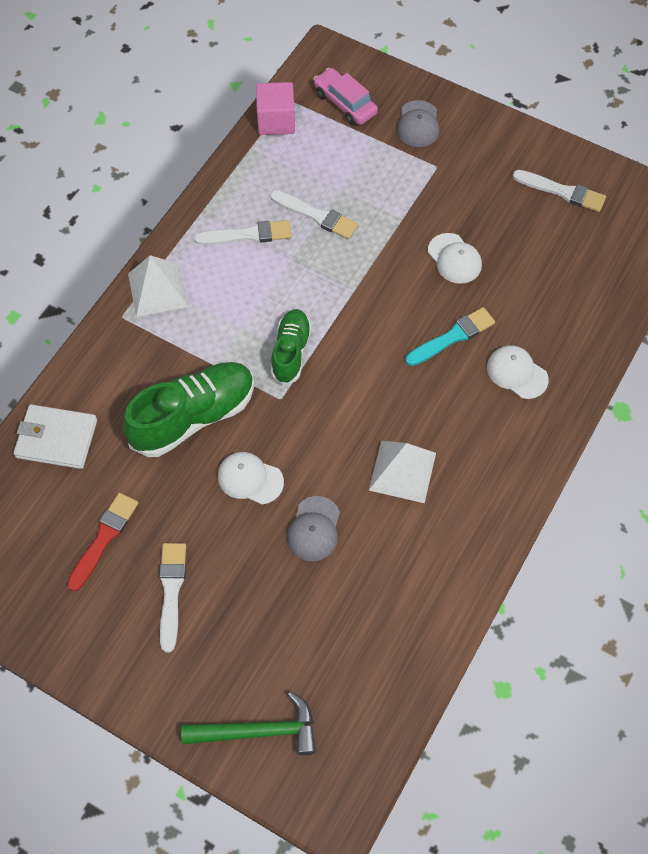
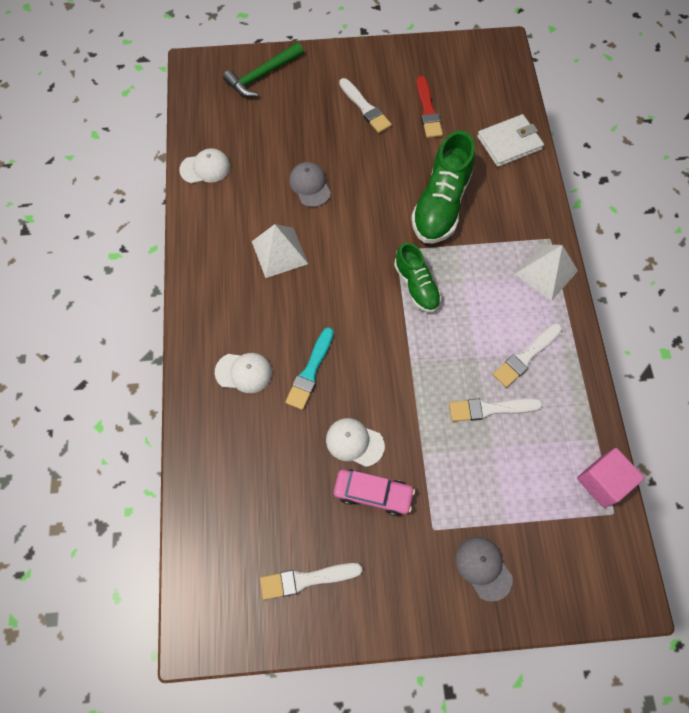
camera: 145 degrees right, 5 degrees up
(250, 479) = (373, 190): white cap -> white cap (205, 168)
(345, 103) = (564, 545): pink car -> pink car (373, 493)

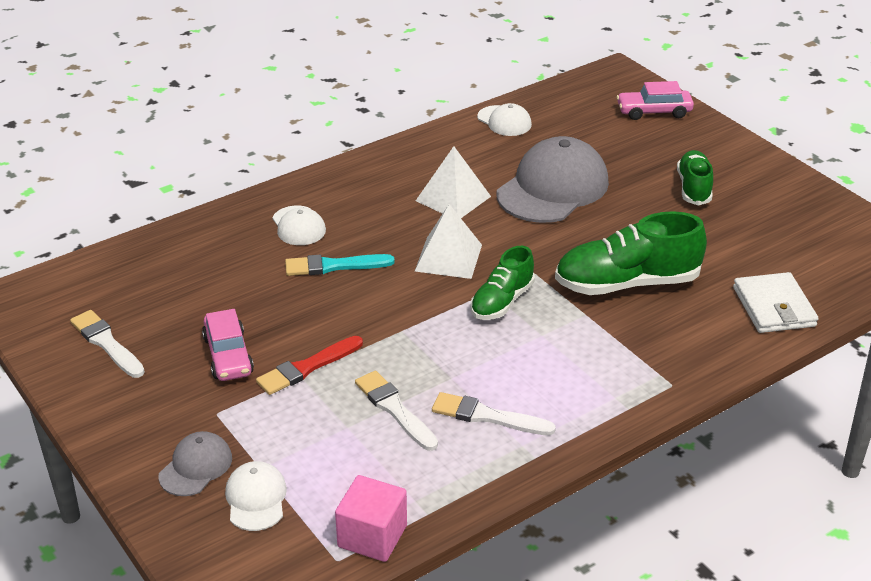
camera: 60 degrees right, 30 degrees down
(262, 75) = (654, 112): green hammer -> pink car
(310, 185) = (553, 188): grey cap -> grey cap, size x2.01
(354, 442) = (277, 323): white cap -> white cap (256, 499)
(365, 108) = (694, 188): white brush -> green shoe
(428, 110) = (744, 231): red brush -> red brush (307, 367)
(509, 143) = (774, 307): white wallet -> white wallet turned 45 degrees clockwise
(546, 272) = (620, 396): white pyramid -> white pyramid (448, 258)

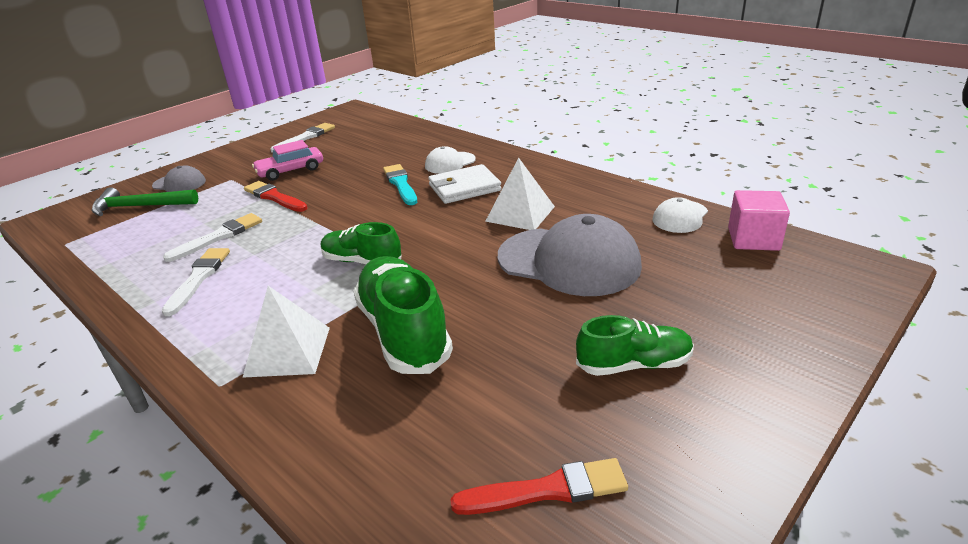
camera: 80 degrees right, 5 degrees down
(256, 499) = (140, 206): white cap -> green hammer
(372, 536) = (80, 252): pink cube -> pink cube (753, 239)
(448, 258) = (424, 226): white pyramid -> white pyramid (287, 351)
(654, 112) = (803, 310): pink car -> none
(774, 307) = (371, 469): white wallet -> white wallet (464, 188)
(798, 241) = (547, 490): none -> red brush

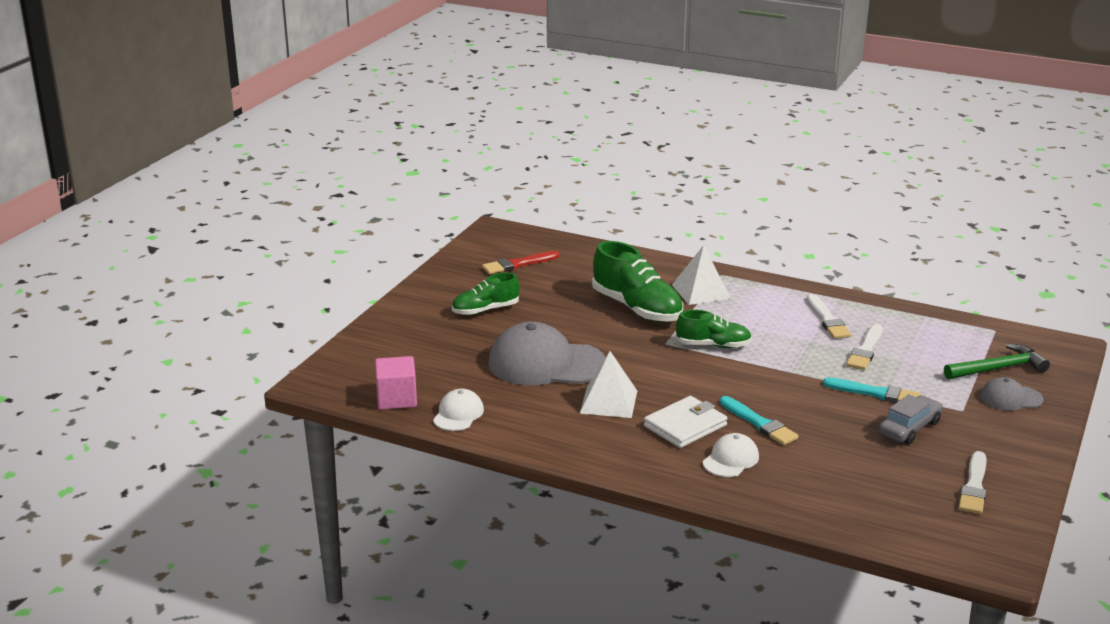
camera: 160 degrees right, 5 degrees down
(274, 197) = (875, 393): red brush -> turquoise brush
(290, 171) = (909, 428): pink car -> grey car

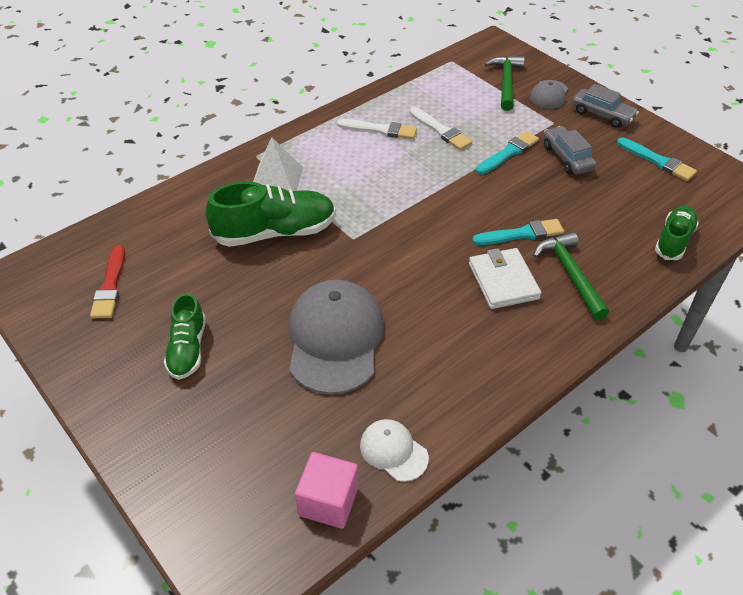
camera: 65 degrees left, 20 degrees up
(546, 363) = (335, 339): grey cap -> grey cap turned 150 degrees clockwise
(608, 402) = (435, 318): white pyramid -> none
(713, 345) = (377, 210): green shoe -> green shoe (673, 241)
(731, 459) = (570, 274): white cap -> green hammer
(974, 486) = (658, 161): white brush -> turquoise brush
(1017, 438) = (602, 115): none -> grey car

